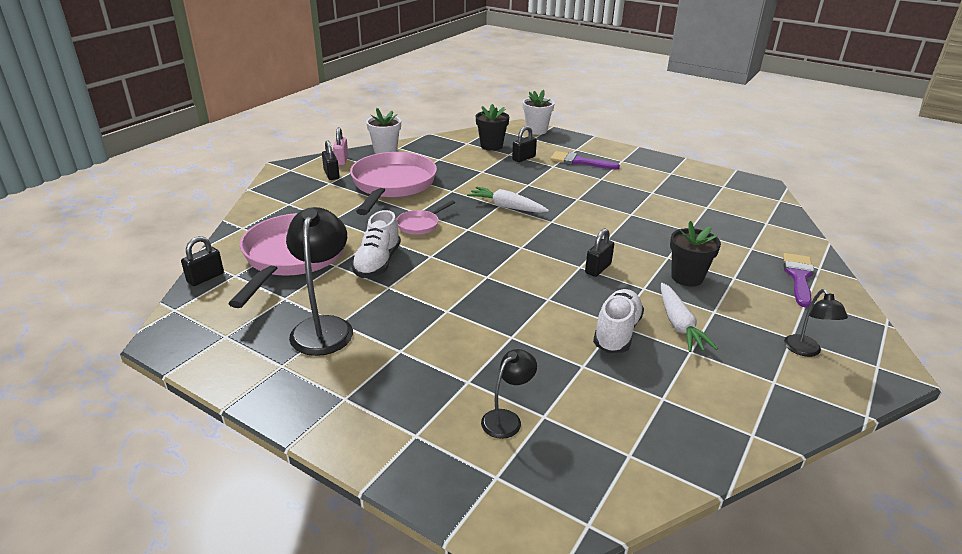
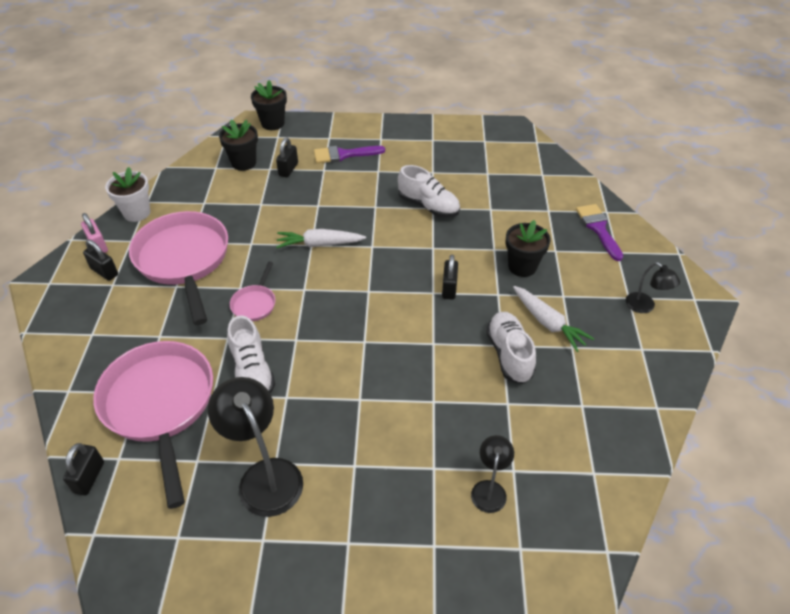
camera: 30 degrees left, 15 degrees up
(536, 130) = (273, 123): white flower pot -> black flower pot
(628, 212) = (428, 206): none -> white shoe

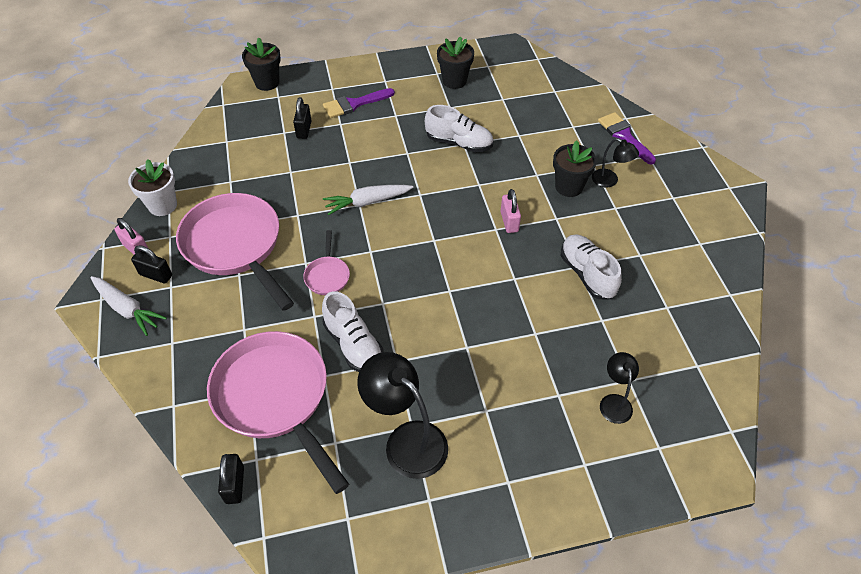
camera: 15 degrees left, 5 degrees up
(244, 163) = (254, 131): black flower pot -> black flower pot (454, 81)
(449, 288) = (509, 222): black padlock -> pink padlock
(548, 323) = (611, 236): white carrot -> white carrot (127, 309)
(645, 307) = (690, 203): black lamp -> black lamp (609, 181)

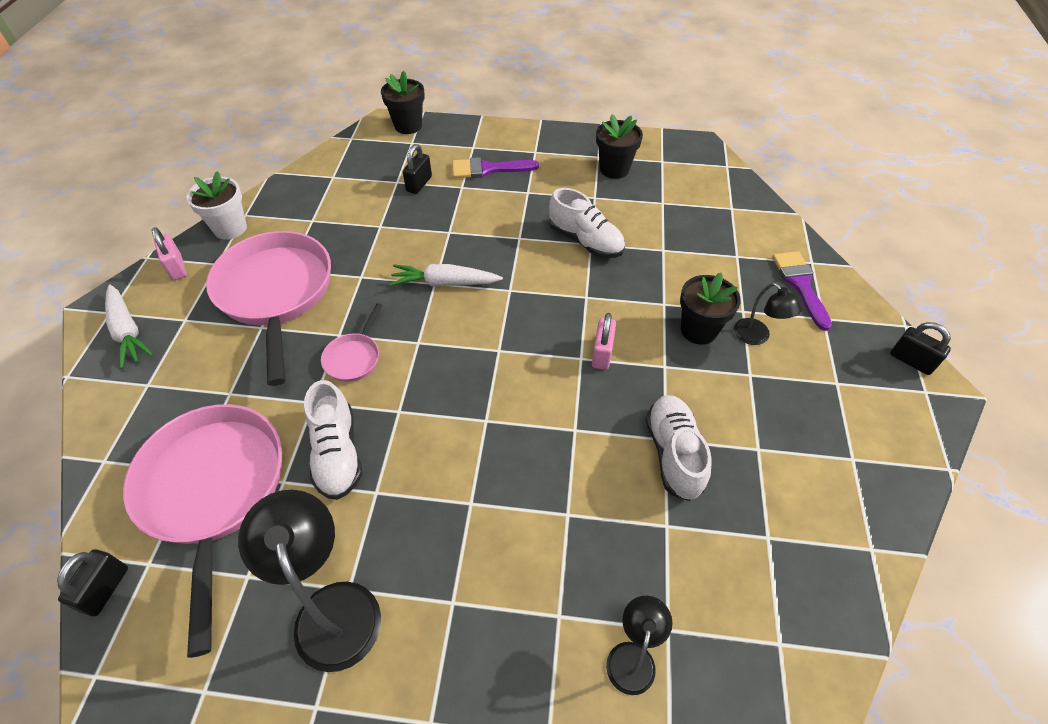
camera: 20 degrees right, 0 degrees up
(156, 275) = (178, 302): black padlock -> black padlock (911, 361)

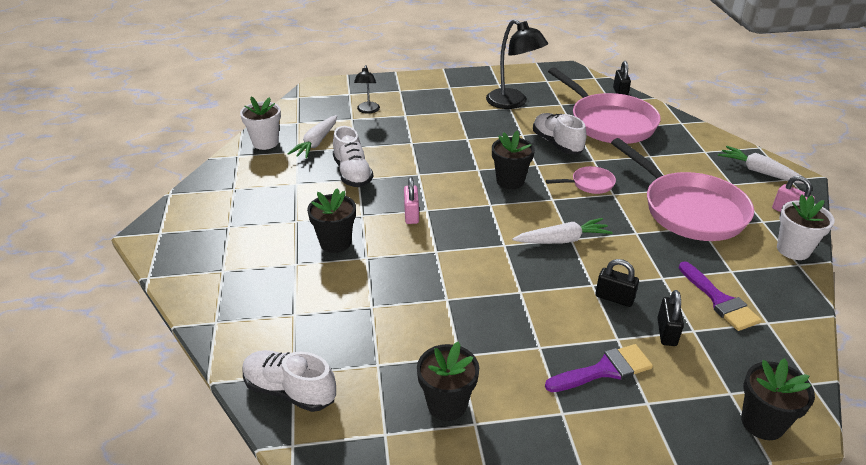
camera: 165 degrees right, 15 degrees down
(354, 357) = (589, 184): pink pan -> pink pan turned 75 degrees clockwise
(453, 386) = (510, 181): none -> black flower pot
(585, 241) = (452, 300): white shoe -> white shoe (290, 391)
(735, 555) = (316, 143): none -> white carrot
(757, 337) = (286, 246): black lamp -> none
(800, 284) = (235, 296): purple brush -> purple brush (720, 300)
(831, 580) = (265, 142): none -> white flower pot
(911, 361) = (159, 250): black padlock -> black padlock (614, 298)

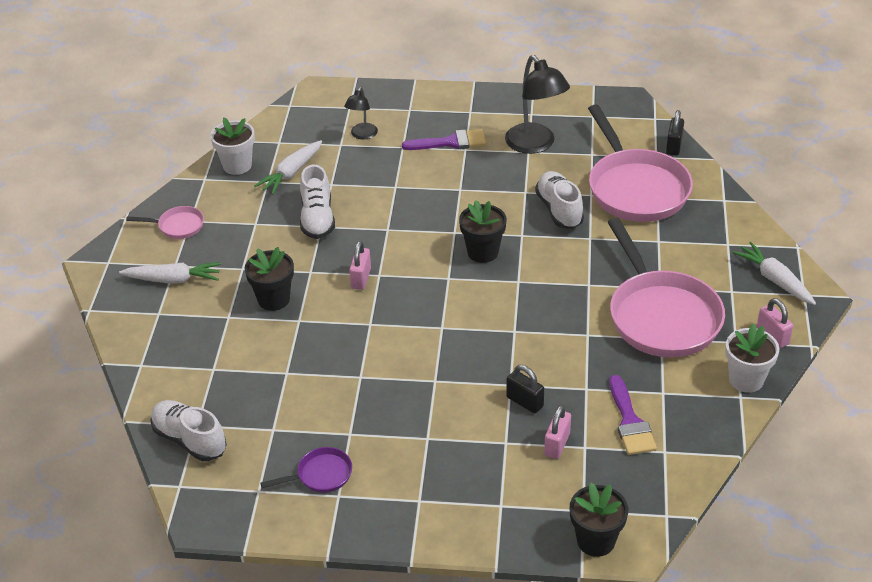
camera: 15 degrees right, 5 degrees up
(447, 404) = (321, 475): black flower pot -> purple pan
(562, 240) = (504, 331): white carrot -> white carrot (173, 279)
(589, 184) = (569, 268): pink pan -> pink pan (178, 226)
(604, 370) = (477, 469): purple brush -> purple brush (451, 142)
(666, 332) = (557, 444): black padlock -> pink padlock

